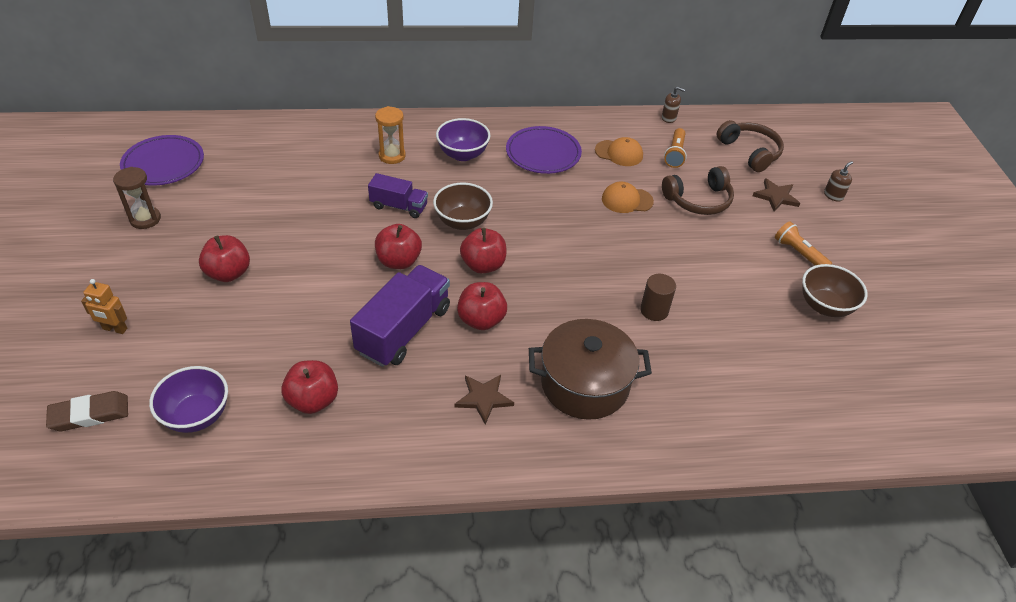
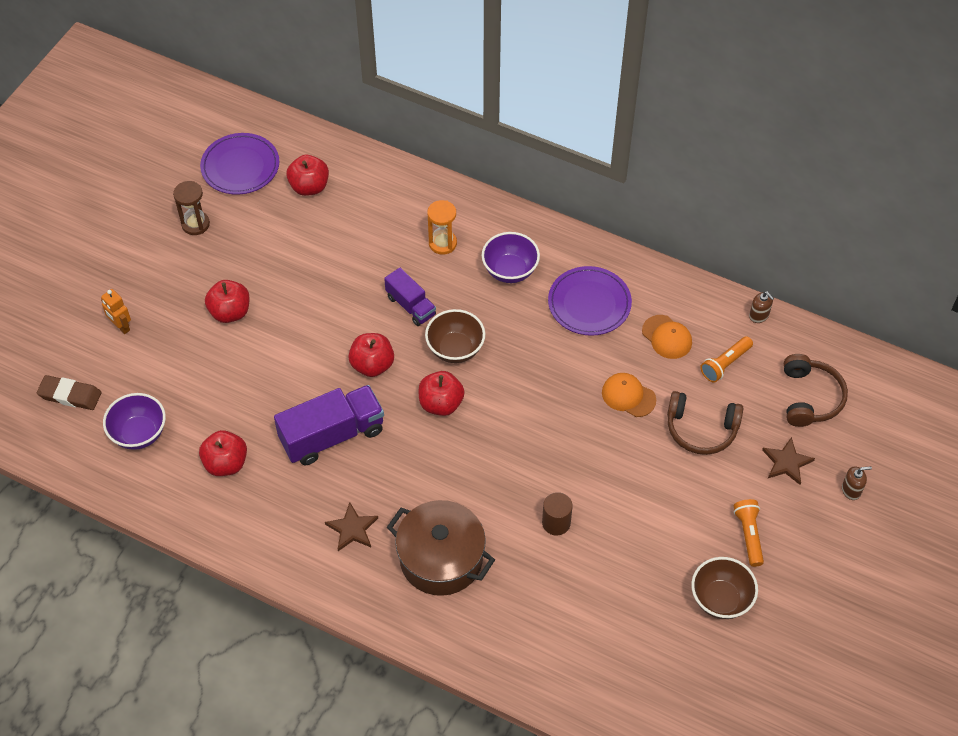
camera: 35 degrees right, 10 degrees up
(481, 320) = (401, 457): red apple -> red apple (309, 187)

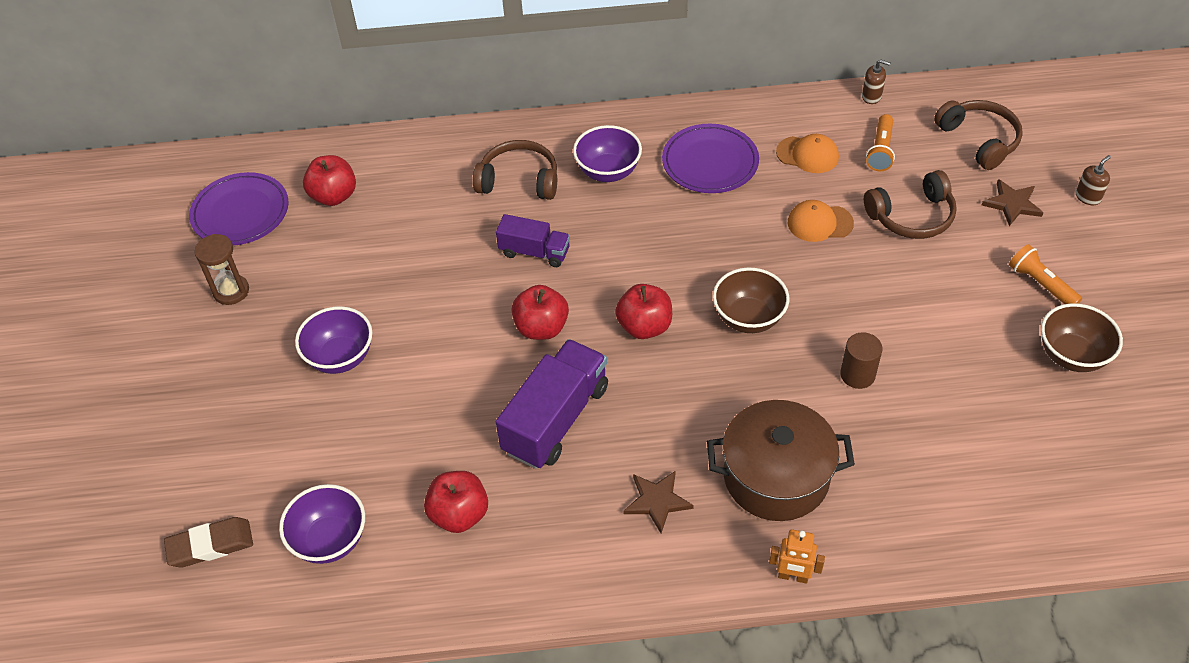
camera: 30 degrees left, 5 degrees down
(121, 326) = (220, 438): orange robot -> orange robot (793, 576)
(230, 312) = (340, 357): red apple -> purple bowl
(442, 243) = (519, 180): orange hourglass -> brown headphones
(455, 349) = (615, 268): brown bowl -> brown bowl (748, 318)

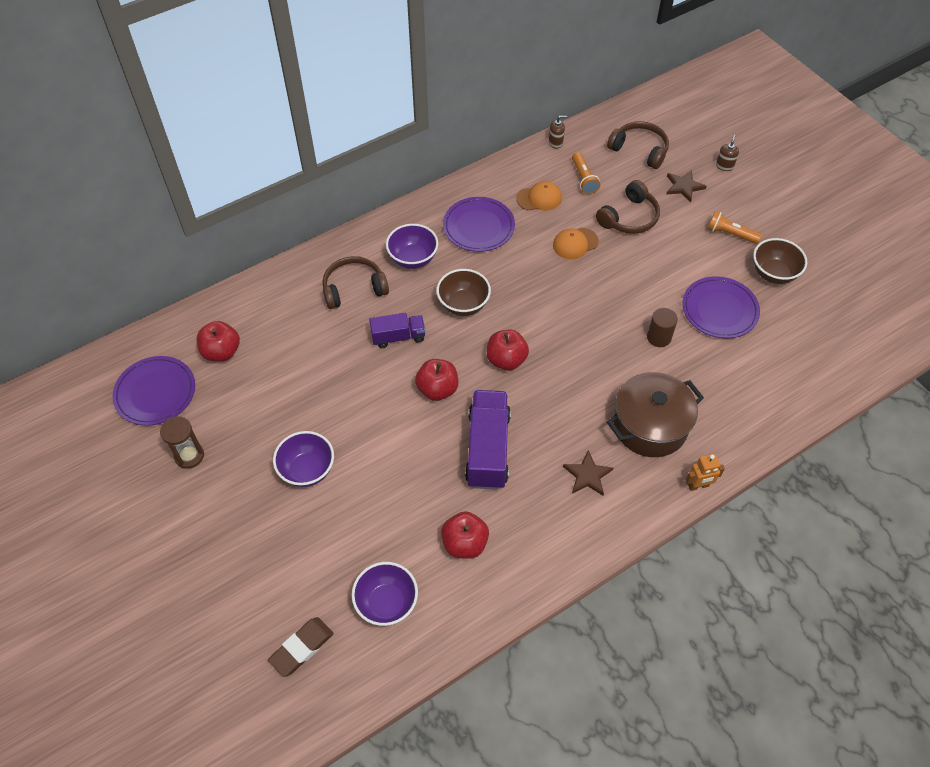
camera: 30 degrees left, 5 degrees up
(748, 318) = (569, 327): brown bowl -> brown bowl (463, 305)
(963, 372) = (719, 310): none -> purple plate

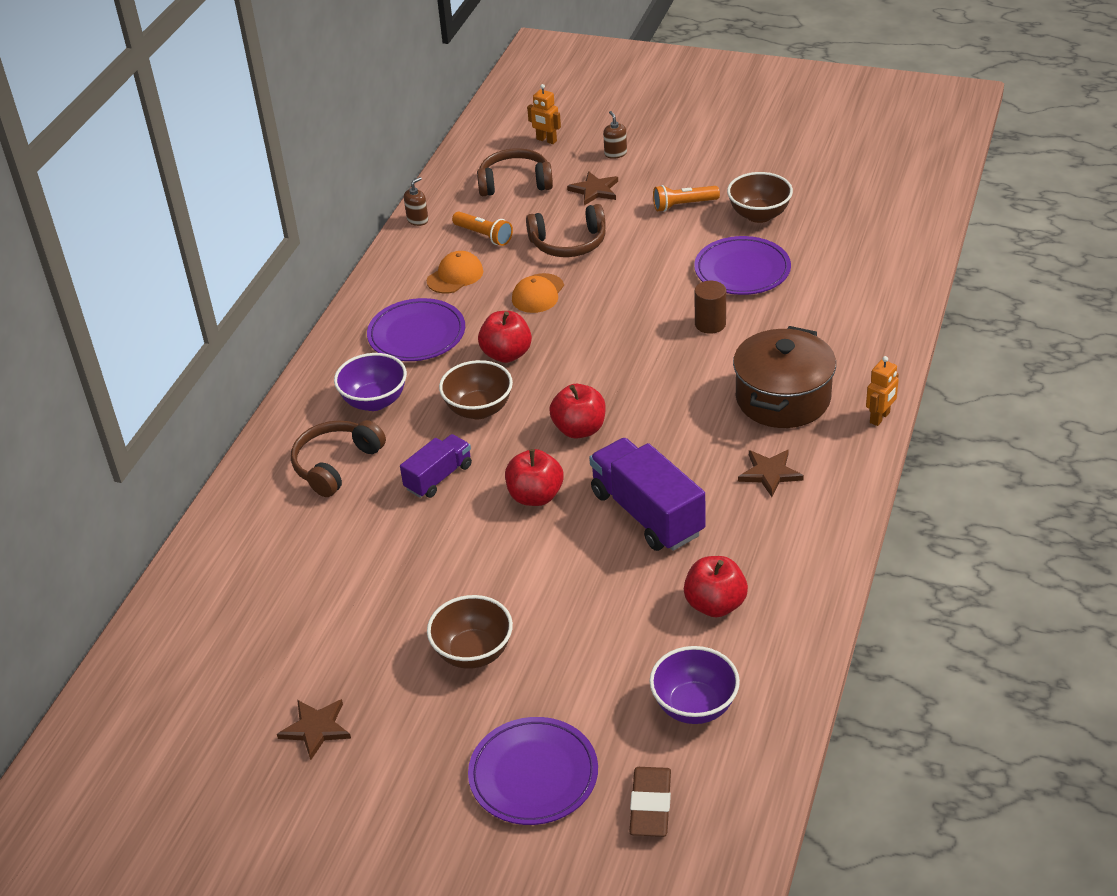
camera: 35 degrees left, 15 degrees down
(155, 393) = (201, 699): purple plate -> purple plate (533, 775)
(189, 456) = (316, 729): brown hourglass -> brown star
(221, 352) = (241, 612): red apple -> red apple (506, 354)
(307, 470) = (473, 653): purple bowl -> brown bowl
(629, 217) = (569, 243): brown headphones -> brown headphones turned 75 degrees clockwise
(690, 129) = (546, 140): none -> orange robot

